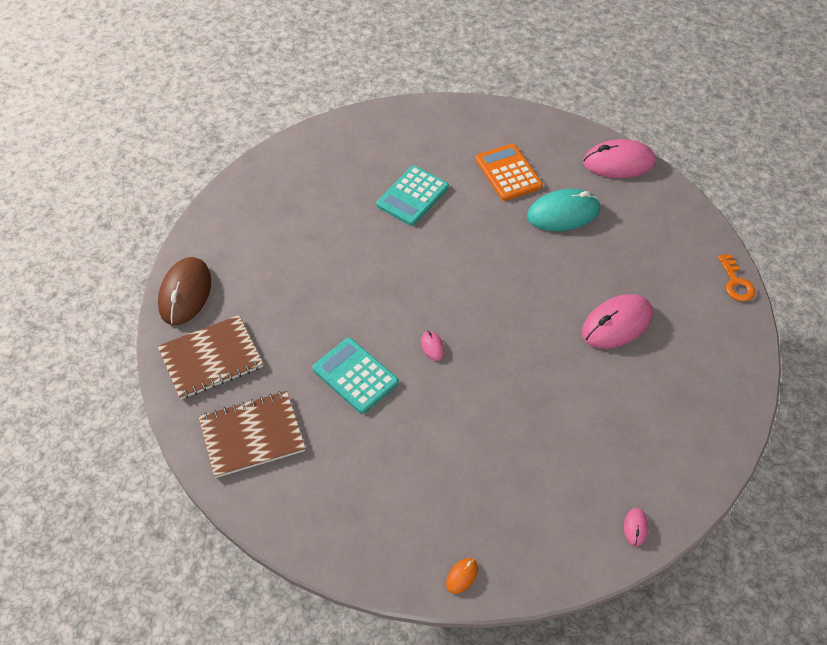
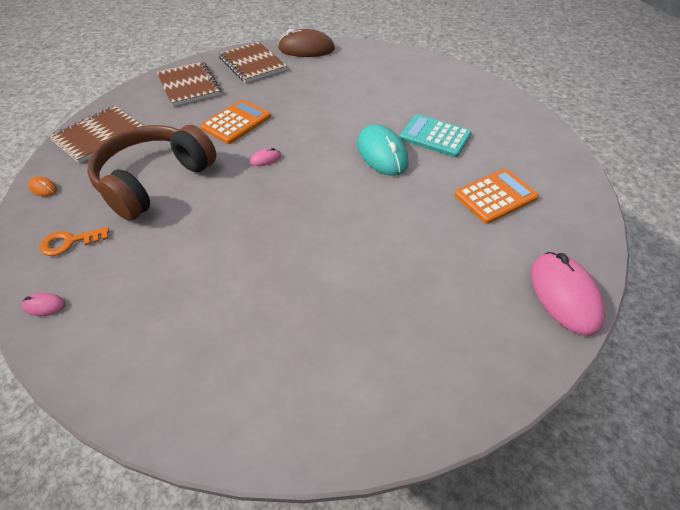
camera: 85 degrees right, 5 degrees down
(355, 376) = (236, 122): turquoise calculator -> orange calculator
(359, 533) = (99, 135): none -> brown notebook
(459, 455) = (154, 181): none -> brown headphones
(563, 213) = (454, 242): turquoise mouse -> turquoise mouse (382, 154)
(616, 324) = (302, 291): pink mouse -> none
(736, 283) = (391, 437): orange key -> orange key (69, 242)

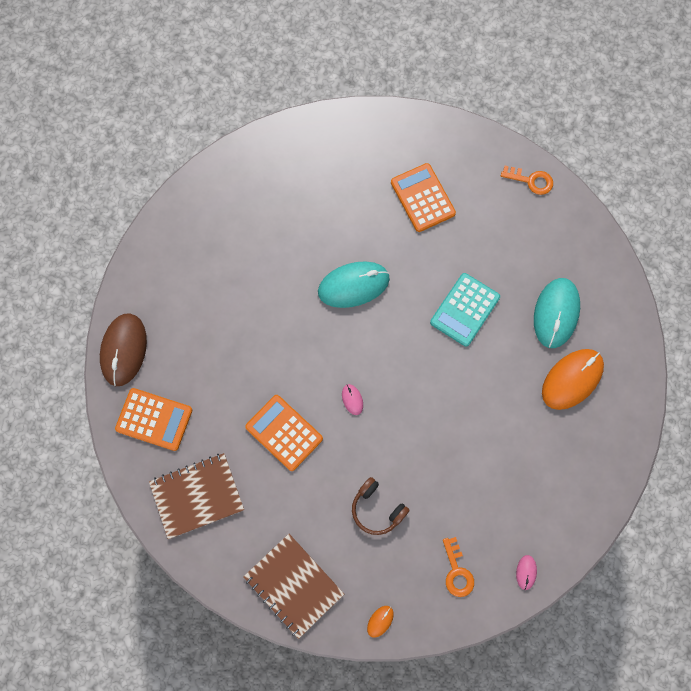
camera: 85 degrees left, 25 degrees up
(154, 181) = (377, 509): brown headphones -> brown headphones, size x0.48
(252, 64) = (154, 419): brown notebook -> orange calculator
(289, 351) = (572, 379): none -> orange mouse
(382, 329) = (556, 313): none -> turquoise mouse
(435, 136) = (330, 230): turquoise calculator -> turquoise calculator (465, 310)
(564, 295) = (531, 181): pink mouse -> orange key

